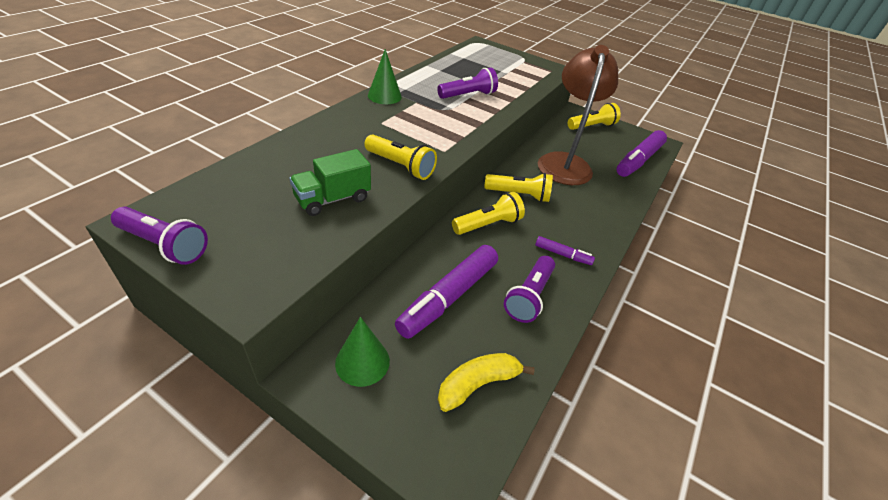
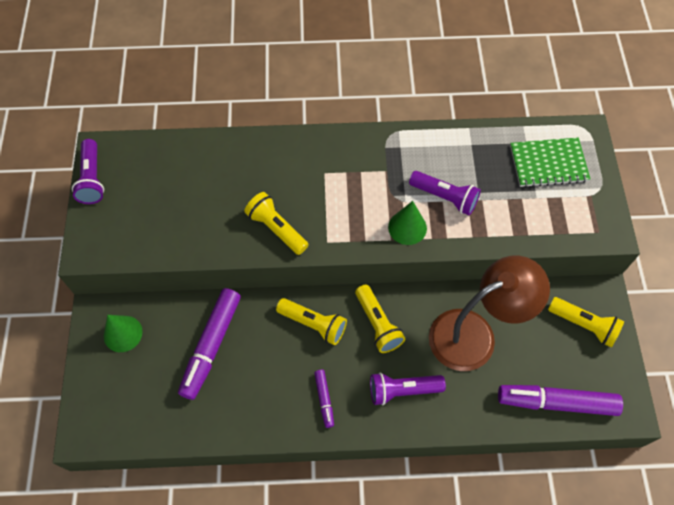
camera: 60 degrees right, 20 degrees up
(333, 199) = (201, 220): green truck -> none
(384, 96) = (370, 143): green cone -> green cone (407, 227)
(400, 166) = (276, 229): yellow flashlight -> yellow flashlight turned 135 degrees clockwise
(448, 297) = (211, 346): purple marker -> purple marker turned 75 degrees counterclockwise
(478, 384) = (152, 408): yellow banana -> none
(487, 60) = (548, 163): none -> green notebook
(529, 296) = (254, 398): purple flashlight -> purple flashlight (402, 390)

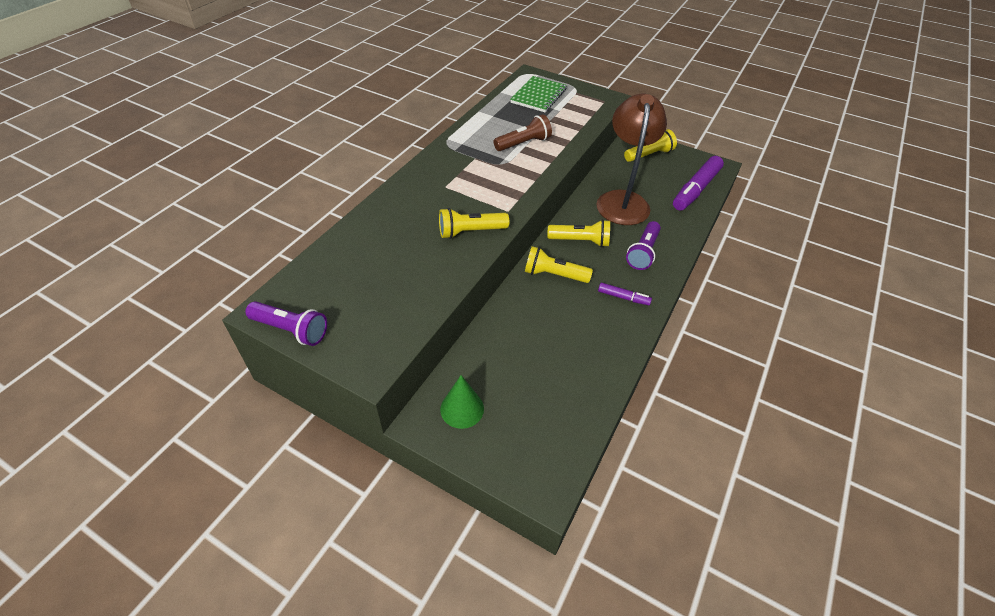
camera: 60 degrees left, 15 degrees down
(211, 346) = (525, 347): purple marker -> none
(313, 324) = (554, 275): yellow flashlight -> yellow flashlight turned 135 degrees counterclockwise
(407, 227) = (532, 169): green cone -> none
(445, 197) = (523, 143): purple flashlight -> brown flashlight

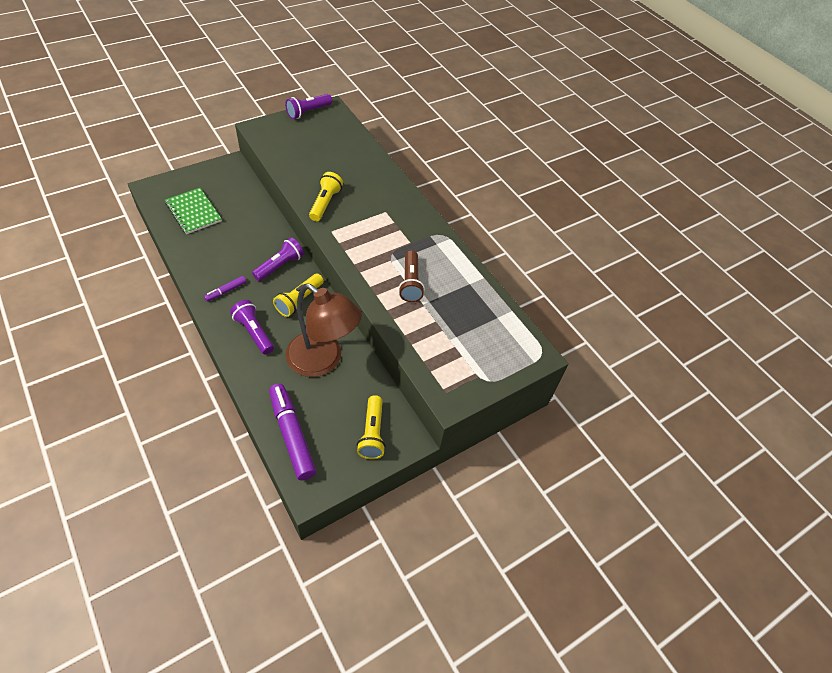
camera: 115 degrees right, 5 degrees up
(462, 409) = (224, 179): green cone -> none
(538, 96) = (488, 338): green notebook -> green notebook (193, 212)
(554, 275) = (280, 266): yellow flashlight -> purple flashlight

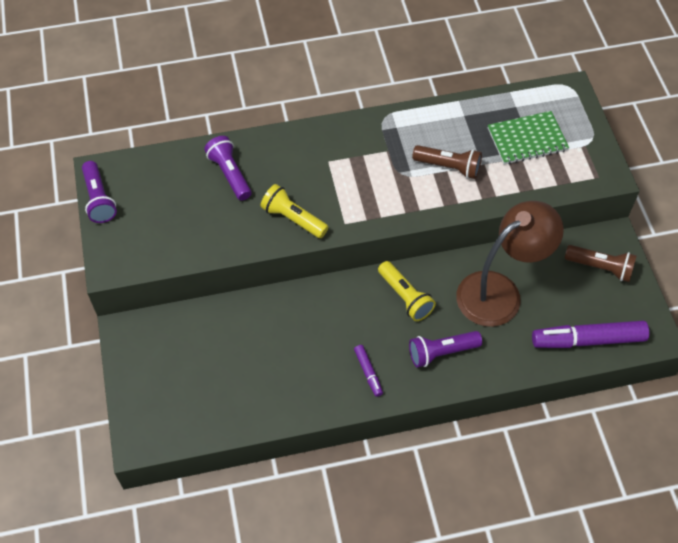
camera: 65 degrees left, 5 degrees up
(193, 212) = (210, 391): green notebook -> green notebook (527, 139)
(280, 266) = (343, 307): purple flashlight -> purple flashlight (230, 174)
(372, 433) = (600, 267): yellow flashlight -> brown flashlight

